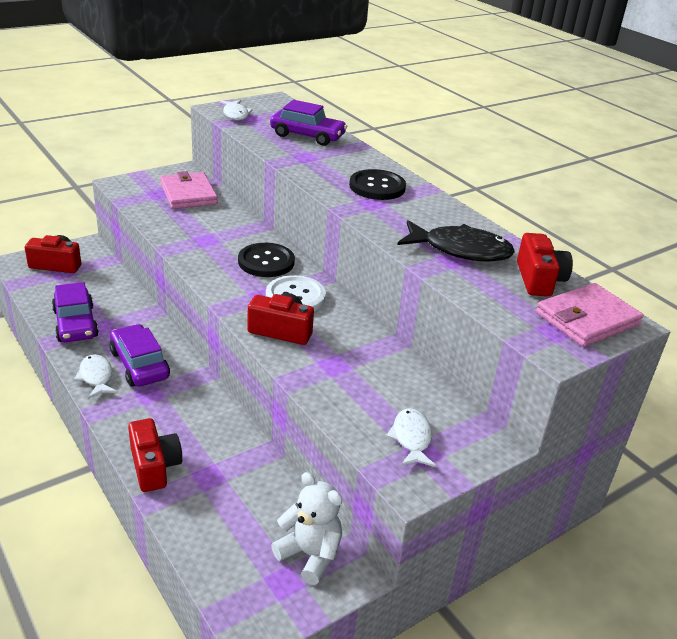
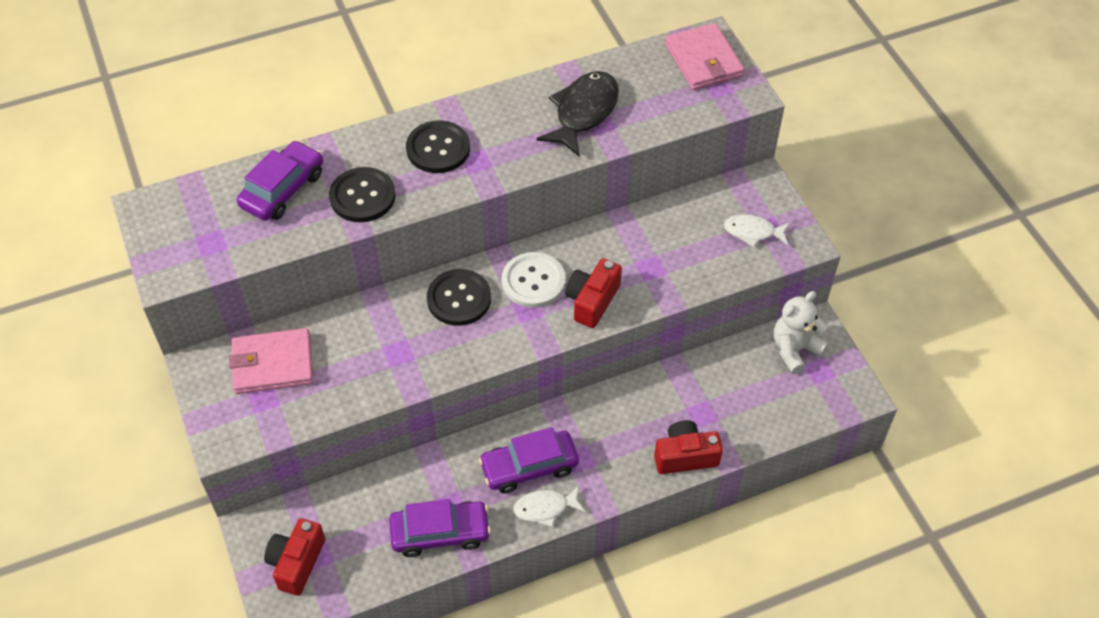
camera: 75 degrees left, 20 degrees up
(235, 114) = (193, 257): white fish -> none
(312, 162) = (362, 196): none -> black button
(539, 279) = (640, 72): red camera -> none

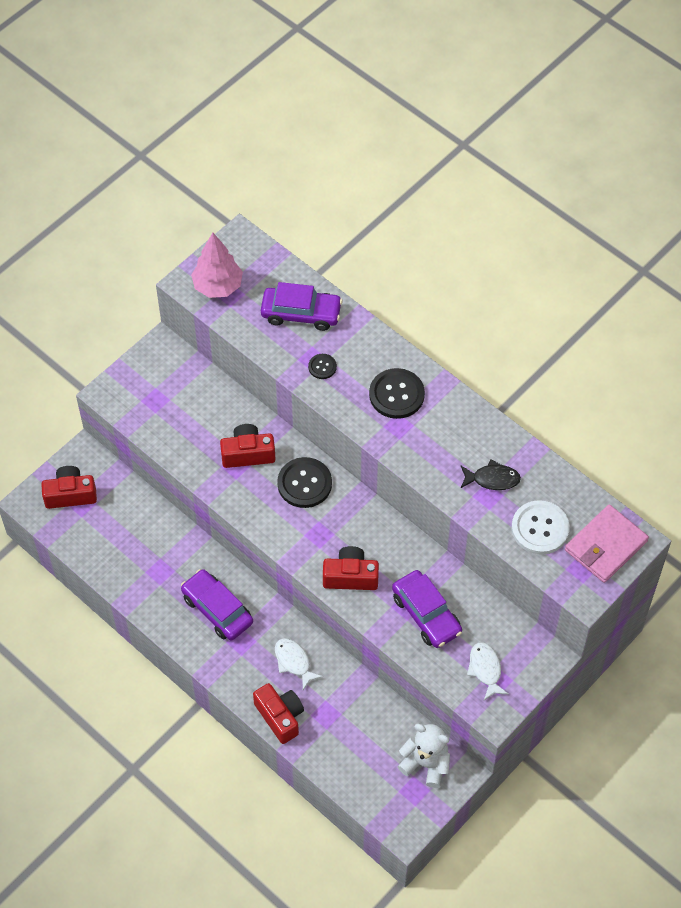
camera: 65 degrees right, 5 degrees up
(192, 250) = (218, 286): none -> pink tree
(272, 364) = (185, 391): pink wallet -> none
(362, 196) = (322, 367): black button -> black button, size x0.52
(390, 335) = (248, 454): none -> red camera
(440, 533) = (134, 574): purple car -> purple car (426, 614)
(533, 281) = (348, 527): white button -> white button (540, 528)
(545, 508) = (187, 635): white fish -> white fish (294, 662)
(583, 112) = (492, 479): black fish -> black fish, size x0.60

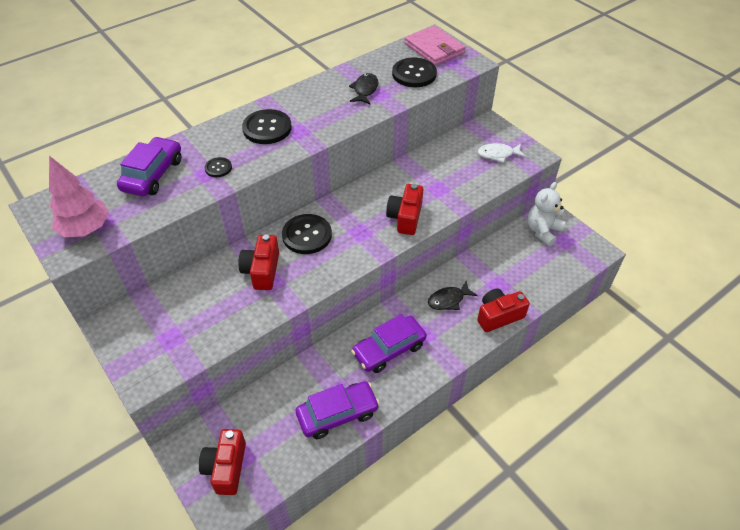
camera: 80 degrees left, 10 degrees down
(294, 662) = (448, 300): white fish -> black fish
(426, 614) = (447, 178): purple car -> purple car (337, 414)
(540, 528) = (414, 74): white button -> black button

